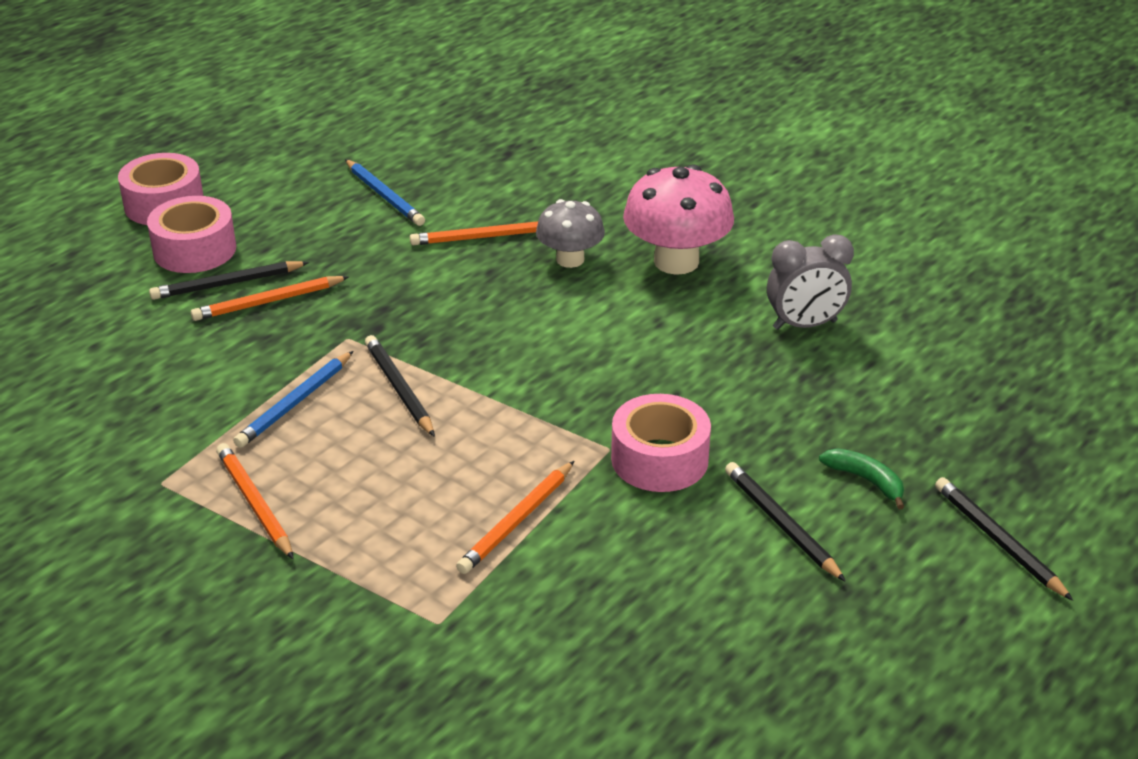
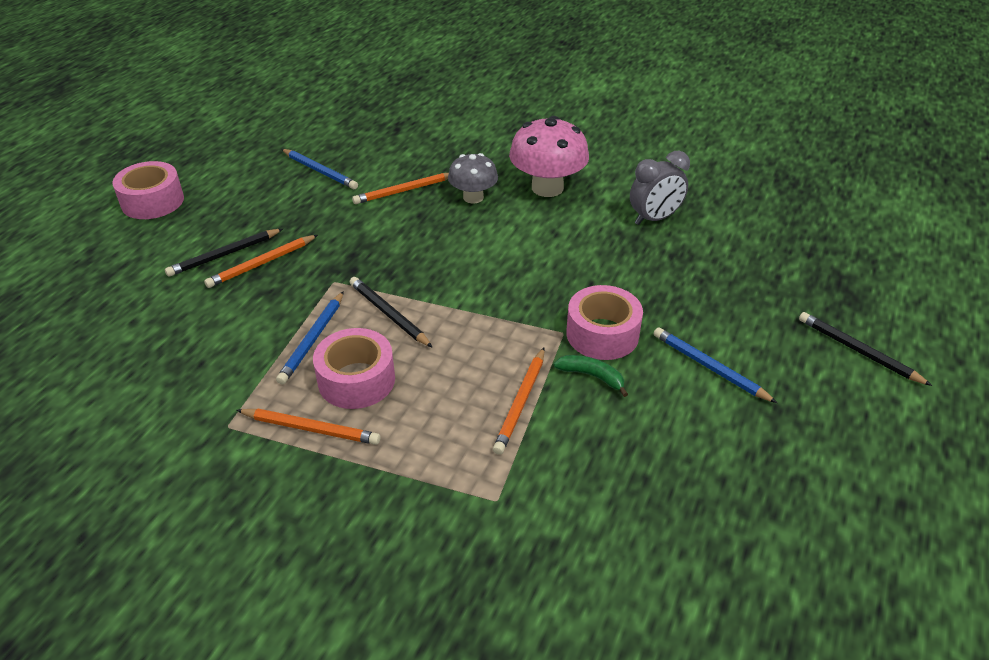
camera: 15 degrees left, 5 degrees up
(194, 250) = (189, 232): pink tape -> pink tape (356, 380)
(254, 503) = (311, 429): orange pencil -> orange pencil turned 150 degrees clockwise
(781, 524) = (709, 367): black pencil -> blue pencil
(866, 480) = (750, 323): green banana -> green banana (592, 376)

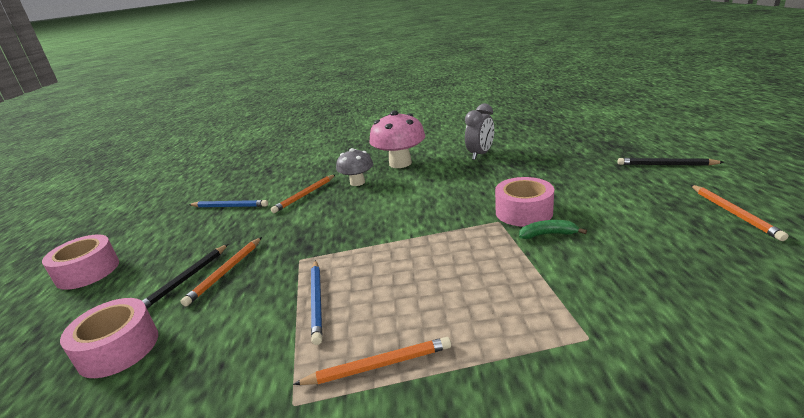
camera: 25 degrees left, 15 degrees down
(356, 380) = (382, 311): pink tape -> pink tape (118, 348)
(389, 314) = (364, 260): black pencil -> none
(521, 403) = (523, 269): orange pencil -> orange pencil (734, 213)
(709, 367) = (606, 201): blue pencil -> none

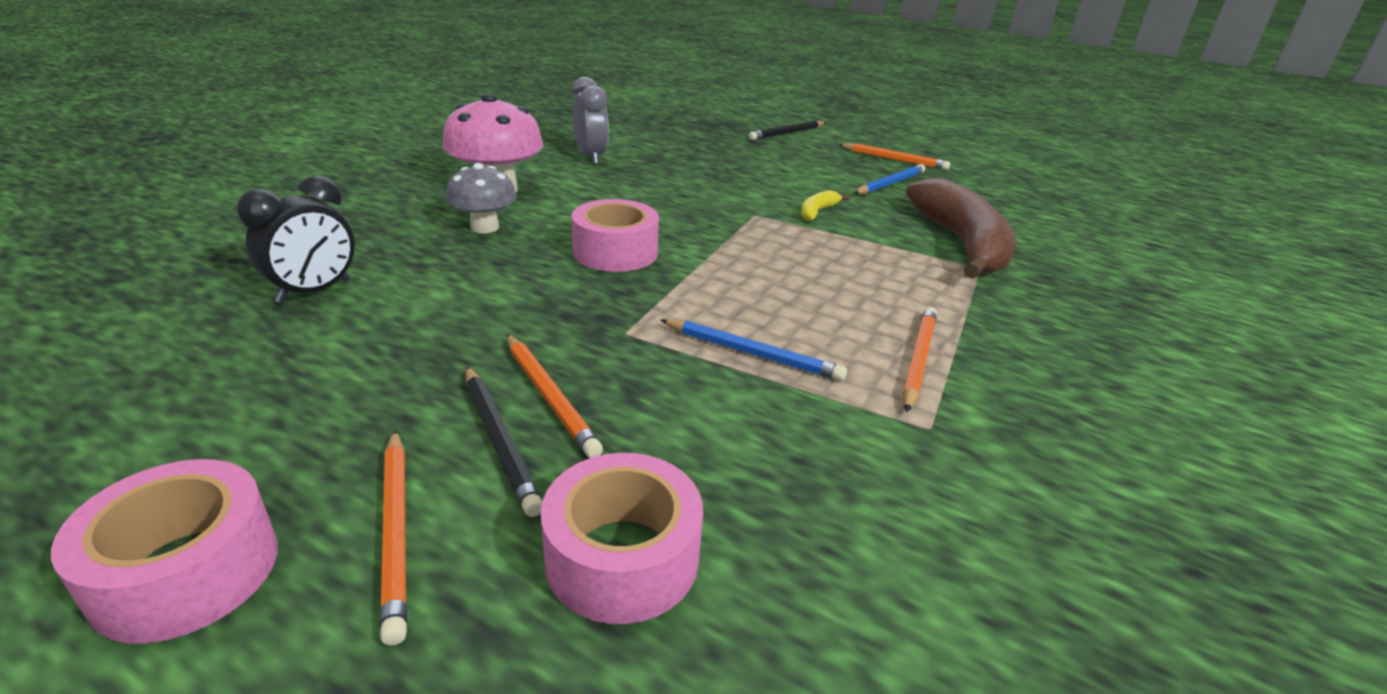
camera: 60 degrees left, 5 degrees up
(230, 206) = (296, 332): blue pencil -> blue pencil (890, 183)
(261, 192) = (314, 291): none -> black clock
(305, 195) = (428, 267): orange pencil -> orange pencil (396, 531)
(523, 212) = (760, 200): pink tape -> pink tape (615, 252)
(547, 234) = (817, 211): green banana -> yellow banana
(620, 311) = (962, 244): none -> brown banana

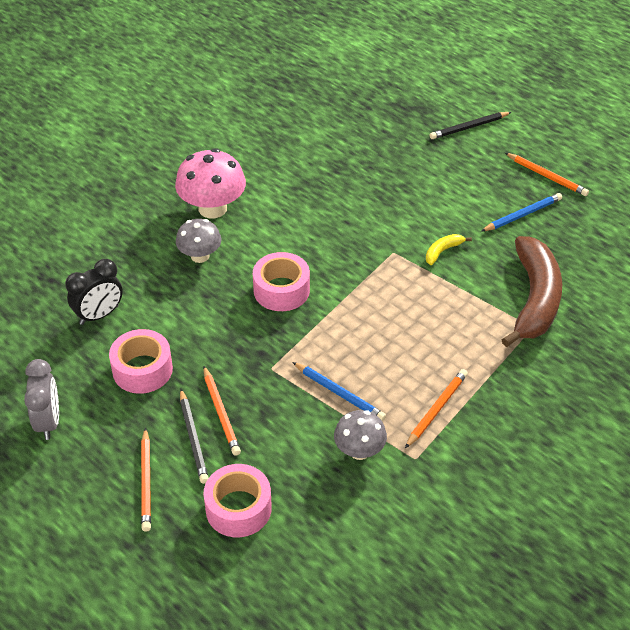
camera: 15 degrees right, 15 degrees up
(186, 571) = (67, 488): pink tape -> pink tape (142, 370)
(591, 157) = (288, 164): grey clock -> grey clock (48, 422)
(826, 427) = (359, 451): none -> grey mushroom

